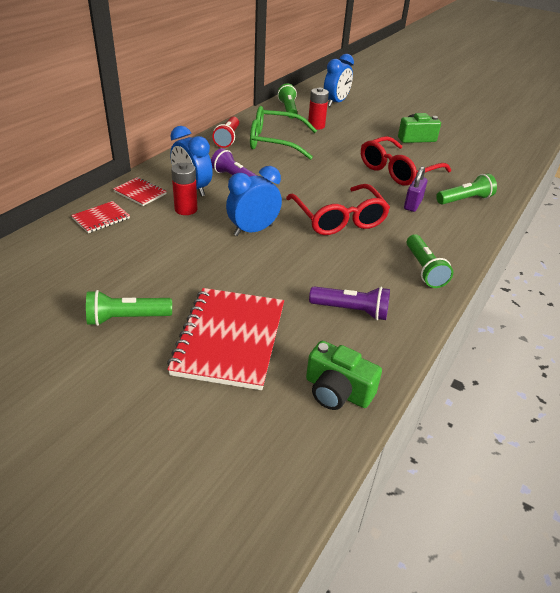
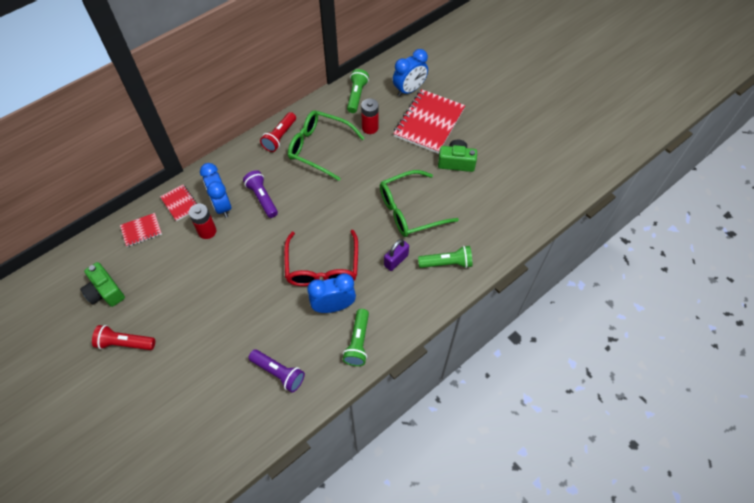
camera: 20 degrees right, 20 degrees up
(126, 318) = (125, 343): green flashlight -> red flashlight
(229, 339) = (183, 380): red notebook -> red notebook (429, 123)
(253, 230) = (248, 268): blue clock -> blue clock (333, 306)
(337, 391) = (231, 443): green camera -> green camera (105, 292)
(397, 170) = (409, 210): red glasses -> green glasses

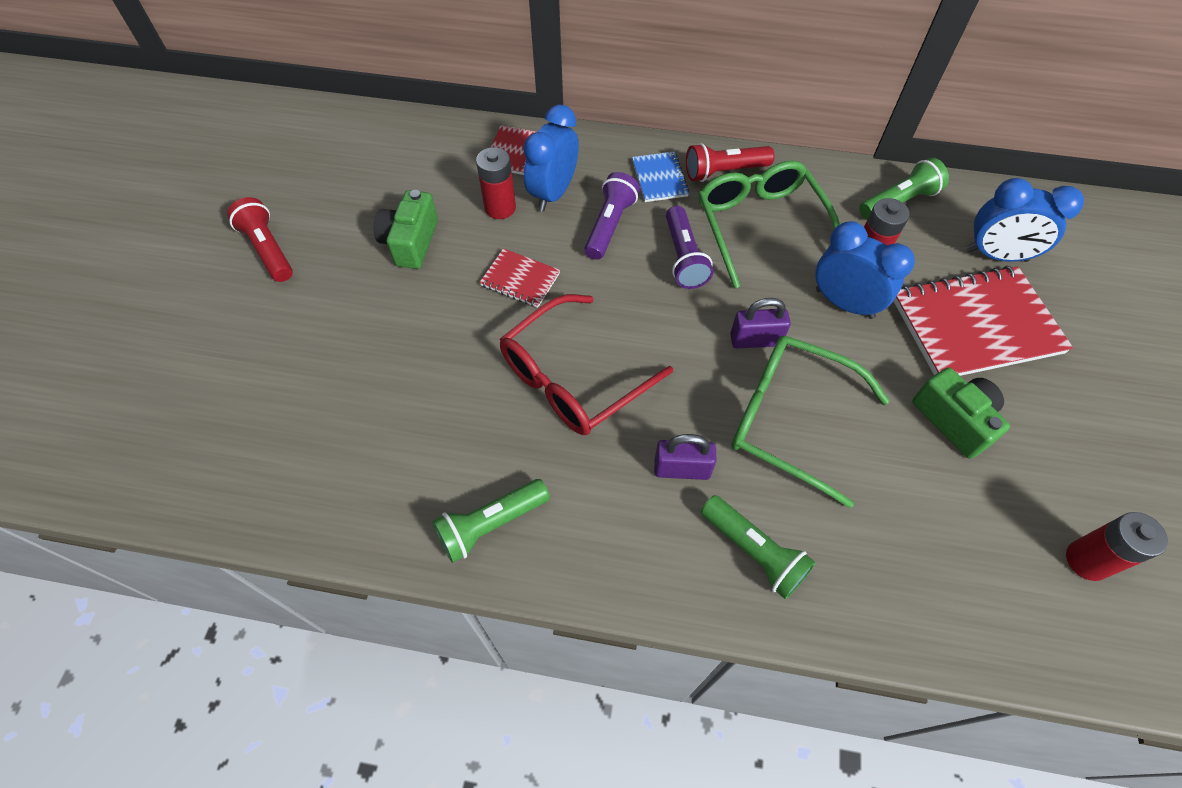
camera: 50 degrees right, 0 degrees up
(105, 292) = (323, 178): green camera -> green camera (410, 242)
(141, 230) = (438, 147): red notebook -> red notebook (520, 279)
(258, 161) = (659, 178): none -> blue notebook
(279, 373) = (355, 454): purple flashlight -> purple flashlight (684, 258)
(333, 306) = (522, 443): blue clock -> blue clock (844, 303)
(367, 193) = (755, 340): none -> purple padlock
(532, 172) = (1087, 560): none -> red battery

